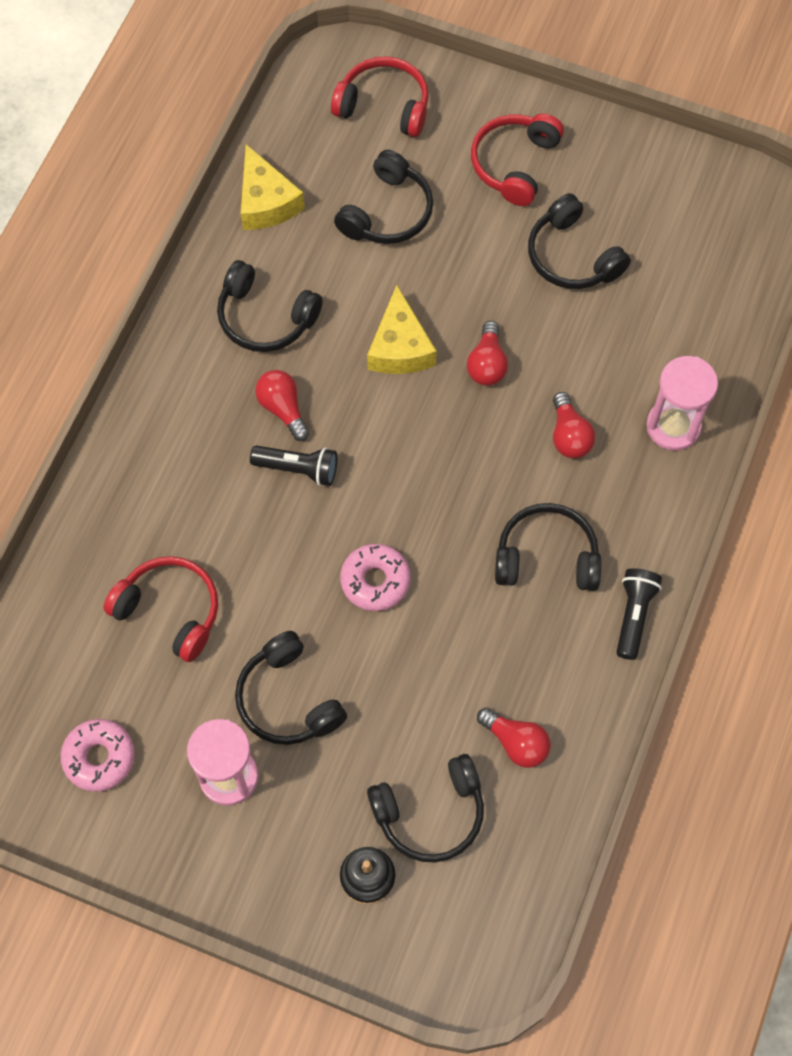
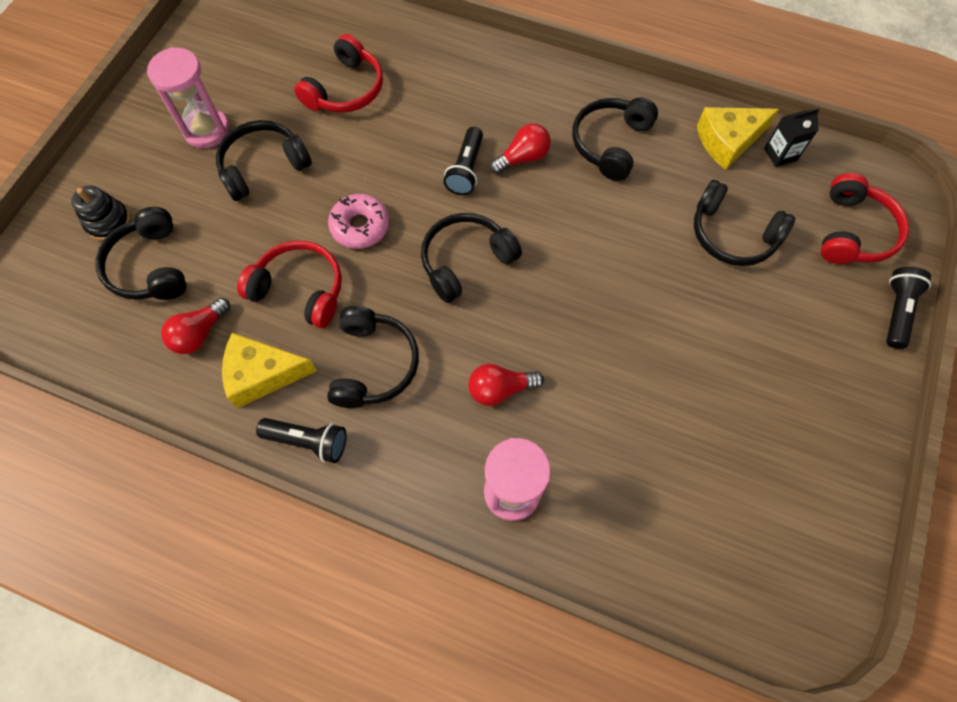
camera: 90 degrees right, 0 degrees up
(99, 757) = (235, 53): pink donut -> none
(285, 155) = (780, 154): none -> black carton
(400, 347) = (588, 245): yellow cheese -> yellow cheese (262, 374)
(474, 86) = (896, 311): none -> black flashlight
(487, 364) = (575, 317): red light bulb -> none
(514, 164) = (809, 347): red headphones -> red headphones (300, 289)
(572, 256) = (705, 399): black headphones -> black headphones (465, 261)

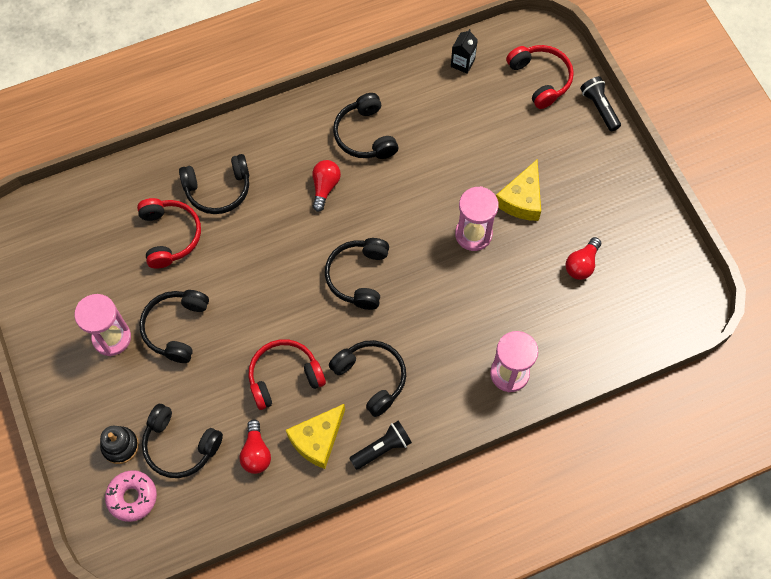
camera: 45 degrees left, 0 degrees up
(360, 226) = (277, 310): pink donut -> pink donut (132, 497)
(466, 169) = (300, 223): black flashlight -> none
(500, 389) = (450, 328): red light bulb -> red light bulb (581, 264)
(622, 320) = (473, 234): none -> pink hourglass
(728, 141) = (427, 78): yellow cheese -> yellow cheese (521, 199)
(732, 235) = (482, 135): black headphones -> black headphones (218, 190)

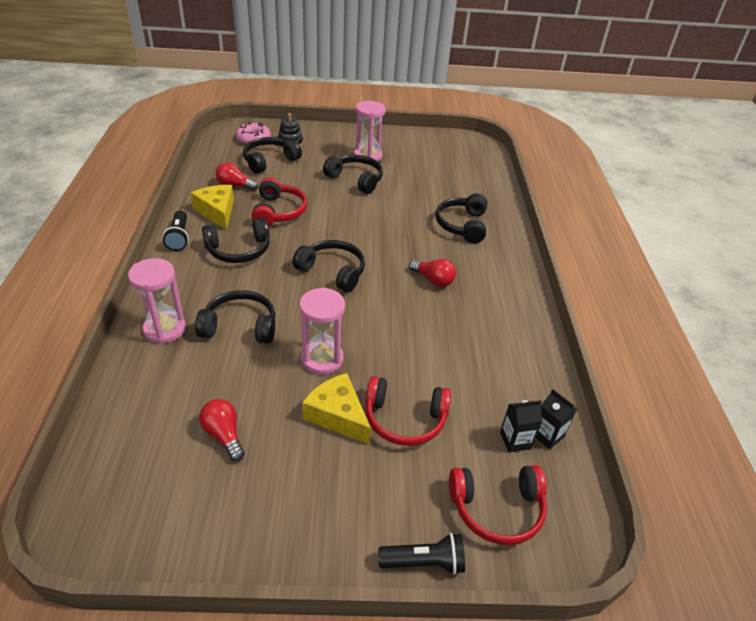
camera: 110 degrees right, 25 degrees down
(170, 235) = (433, 195): red headphones -> red headphones (404, 419)
(365, 135) = (478, 322): black headphones -> black headphones (240, 326)
(478, 81) = (515, 440): none -> black carton

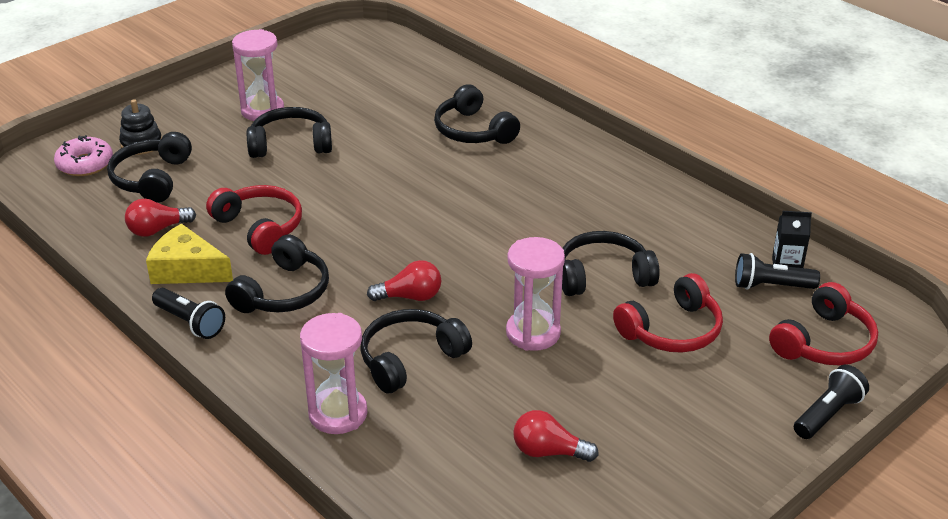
camera: 40 degrees left, 5 degrees down
(333, 271) = (417, 251): black headphones -> black headphones (603, 276)
(337, 415) = (616, 366): yellow cheese -> none
(433, 280) = (524, 199): red light bulb -> red light bulb (410, 297)
(515, 440) = (771, 286): black carton -> black flashlight

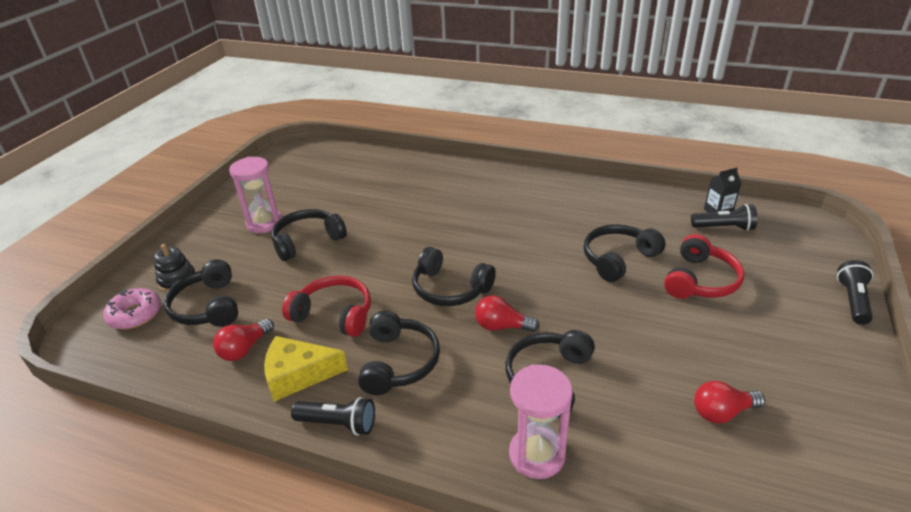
camera: 25 degrees left, 0 degrees up
(410, 297) = (502, 326): red light bulb -> red light bulb turned 135 degrees counterclockwise
(473, 131) = (435, 190): black headphones -> black headphones (450, 289)
(533, 333) = (615, 319): pink hourglass -> none
(771, 286) = (724, 228): black flashlight -> black flashlight turned 150 degrees counterclockwise
(824, 343) = (794, 253): red headphones -> none

